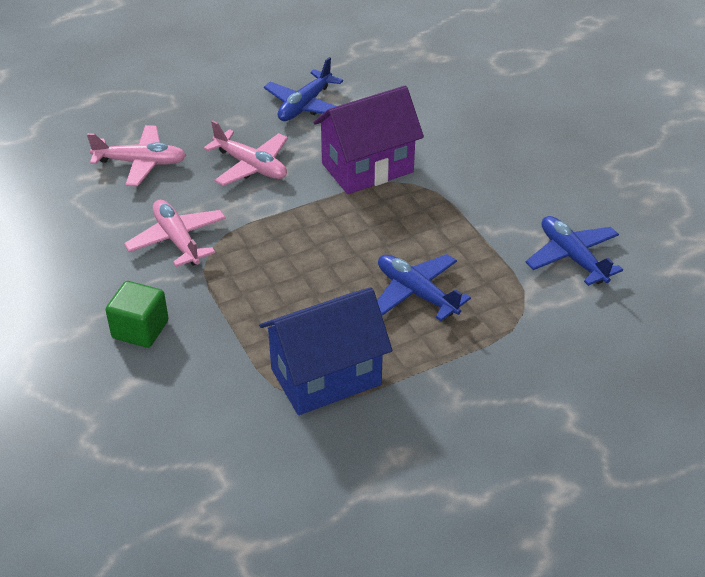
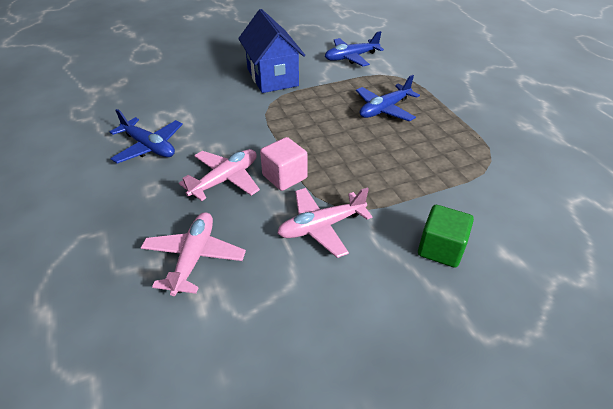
camera: 85 degrees left, 0 degrees up
(257, 208) = (284, 177): none -> pink cube
(326, 377) = (469, 149): blue house -> blue house (272, 77)
(367, 168) = (247, 120): purple house -> none

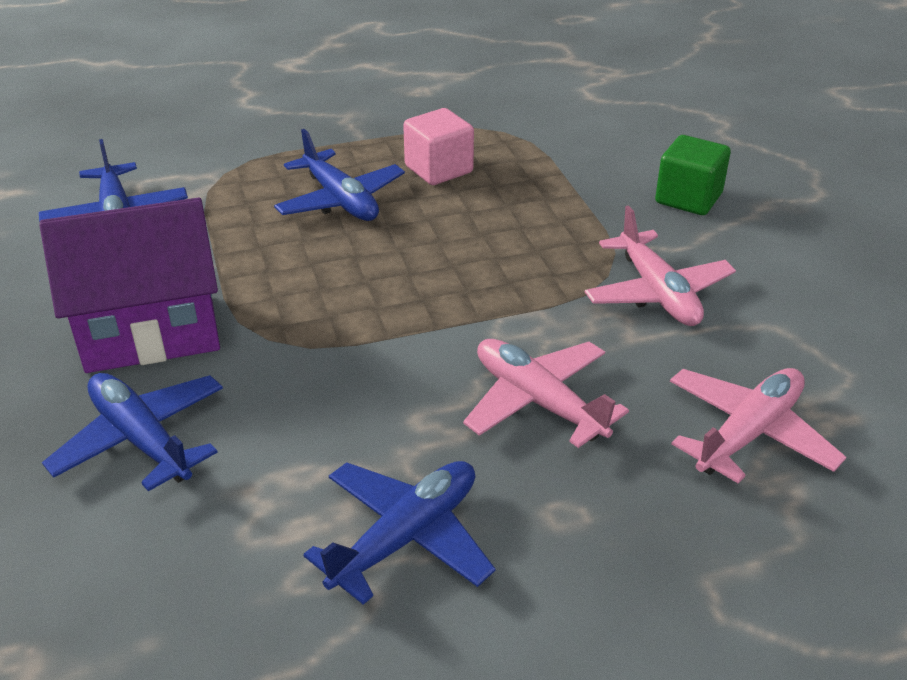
camera: 85 degrees left, 5 degrees down
(194, 258) = (748, 433): pink plane -> pink plane turned 120 degrees clockwise
(211, 85) = (142, 440): none -> blue plane
(272, 77) = (151, 332): blue house -> purple house
(284, 177) = (532, 326): pink cube -> pink cube (438, 169)

